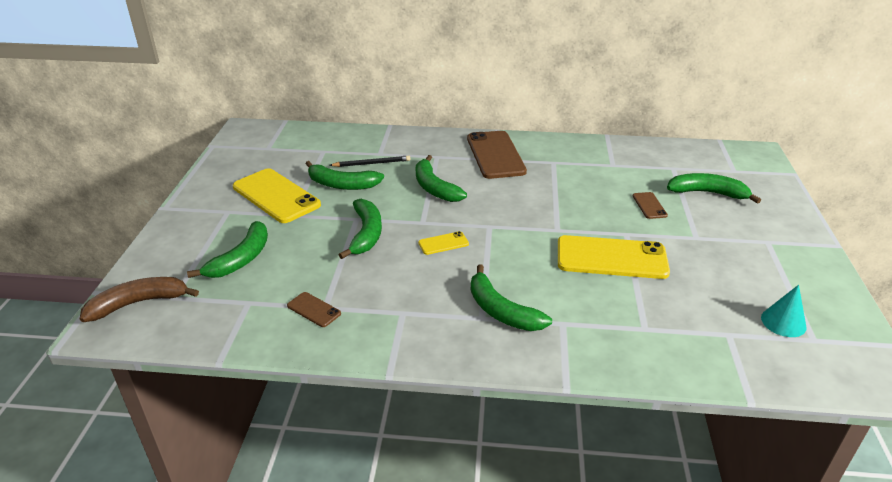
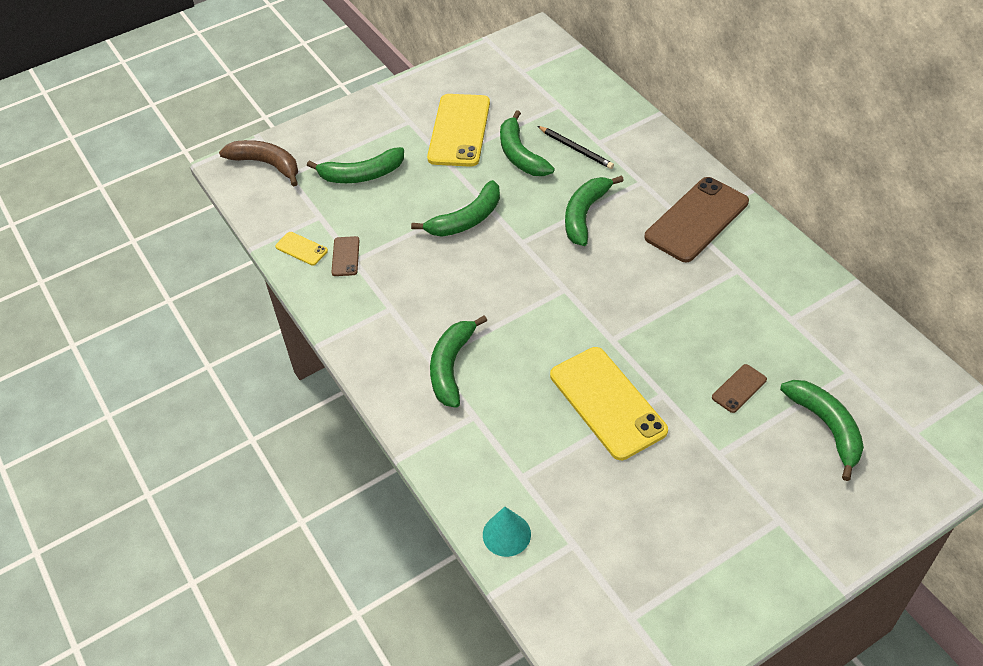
camera: 55 degrees right, 15 degrees up
(443, 243) = (505, 275): yellow phone -> yellow phone (301, 249)
(783, 322) = (636, 582): turquoise cone -> turquoise cone (506, 534)

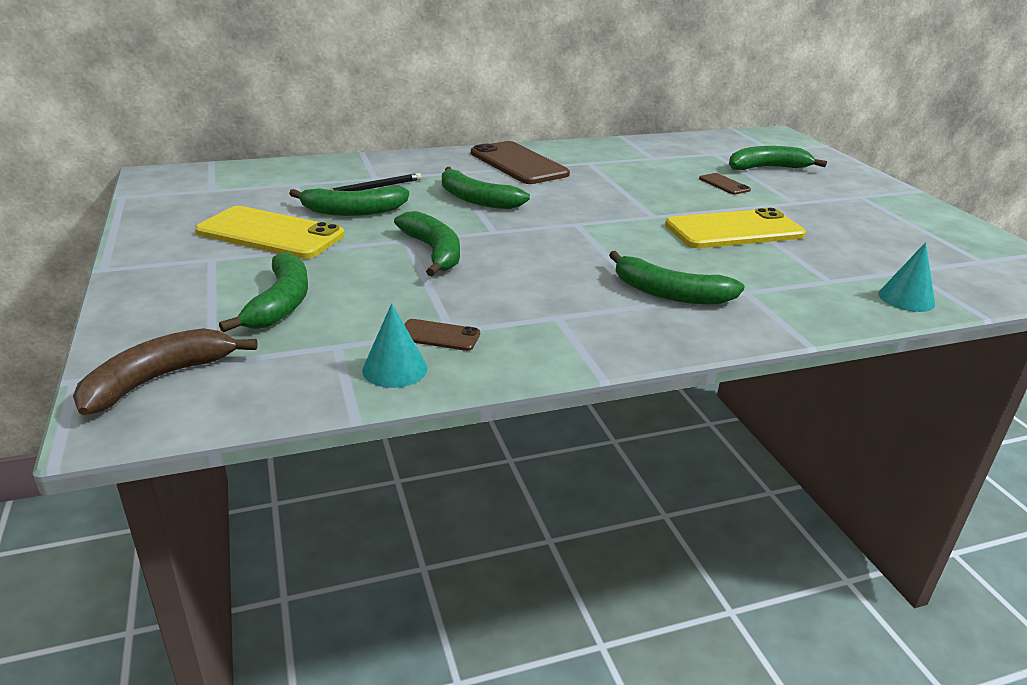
camera: 80 degrees left, 20 degrees down
(301, 249) = (395, 369): yellow phone -> turquoise cone

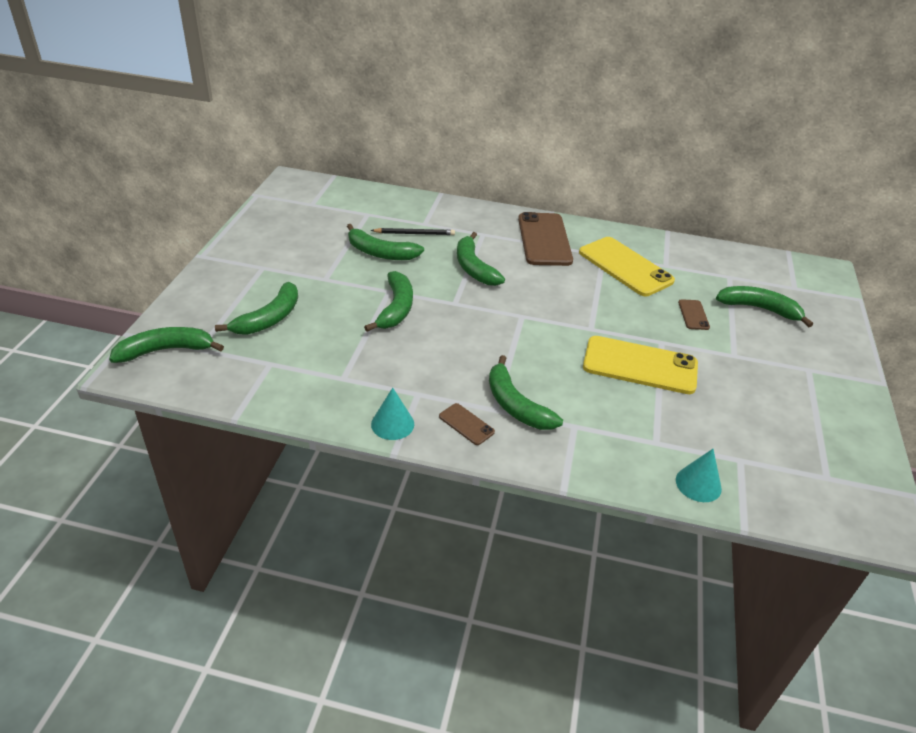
camera: 30 degrees right, 10 degrees up
(158, 379) = (166, 350): brown banana -> green banana
(270, 233) = (313, 257): yellow phone -> yellow phone (625, 267)
(395, 369) = (284, 394): turquoise cone -> turquoise cone (392, 424)
(439, 335) = (332, 379): brown phone -> brown phone (466, 424)

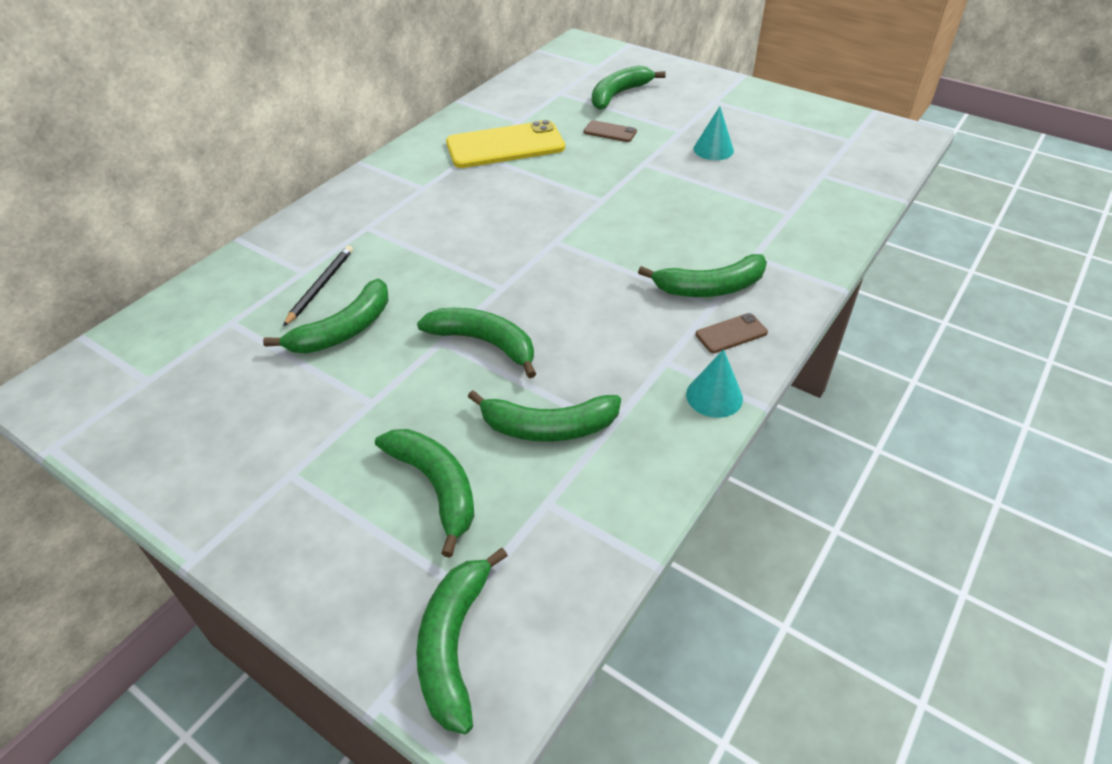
camera: 65 degrees left, 5 degrees up
(474, 268) = (437, 253): green banana -> green banana (548, 427)
(544, 239) = (414, 184): brown phone -> none
(640, 365) = (675, 187): yellow phone -> none
(698, 484) = (848, 206): turquoise cone -> turquoise cone (713, 149)

